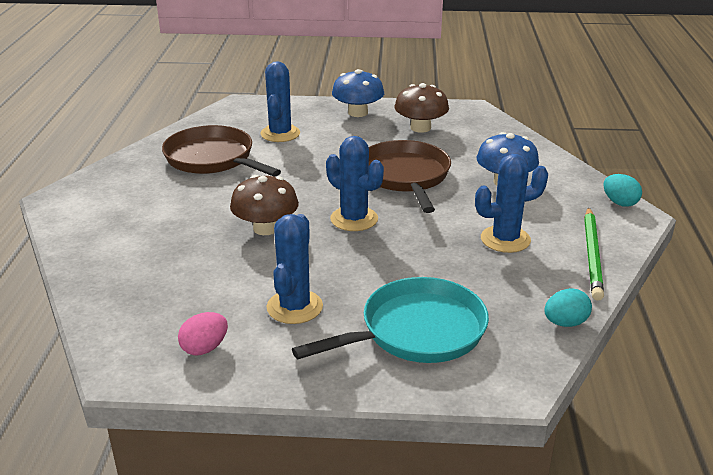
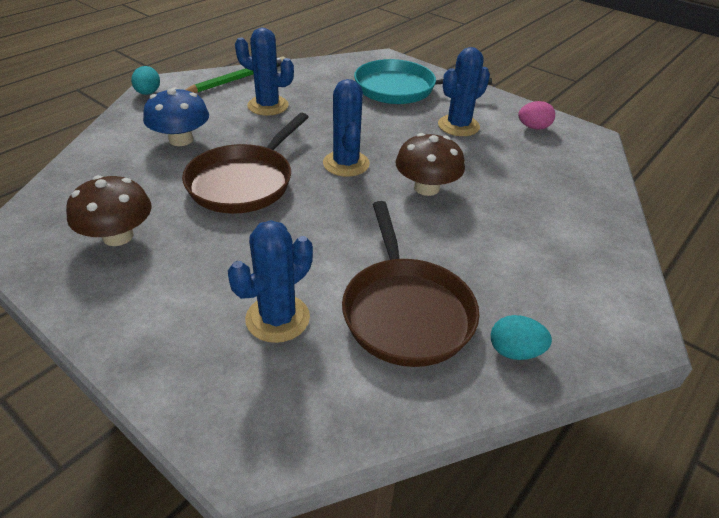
camera: 145 degrees left, 10 degrees up
(358, 113) = (129, 308): blue mushroom -> none
(565, 323) = (318, 64): turquoise egg -> turquoise egg (515, 351)

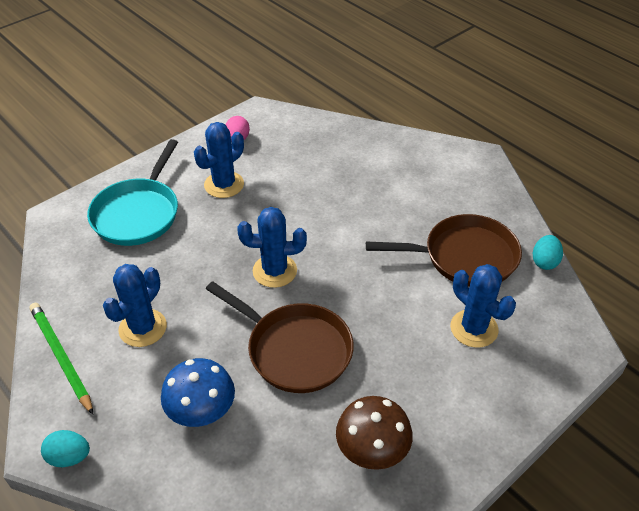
camera: 80 degrees left, 5 degrees up
(426, 188) = (320, 222): brown mushroom -> none
(458, 126) = (224, 185): blue cactus -> blue cactus turned 75 degrees clockwise
(515, 351) = (496, 211): turquoise egg -> turquoise egg (544, 262)

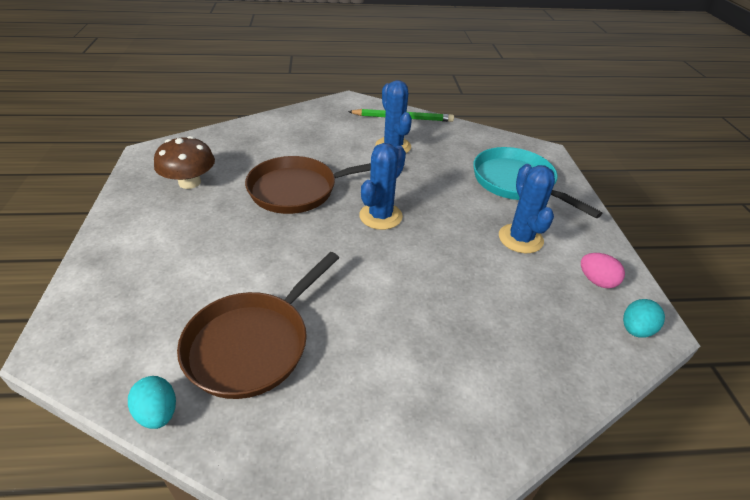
camera: 125 degrees right, 5 degrees down
(69, 457) = (333, 103): turquoise egg -> turquoise egg (635, 330)
(201, 409) = (306, 142): blue mushroom -> none
(474, 328) = (183, 287): blue cactus -> none

